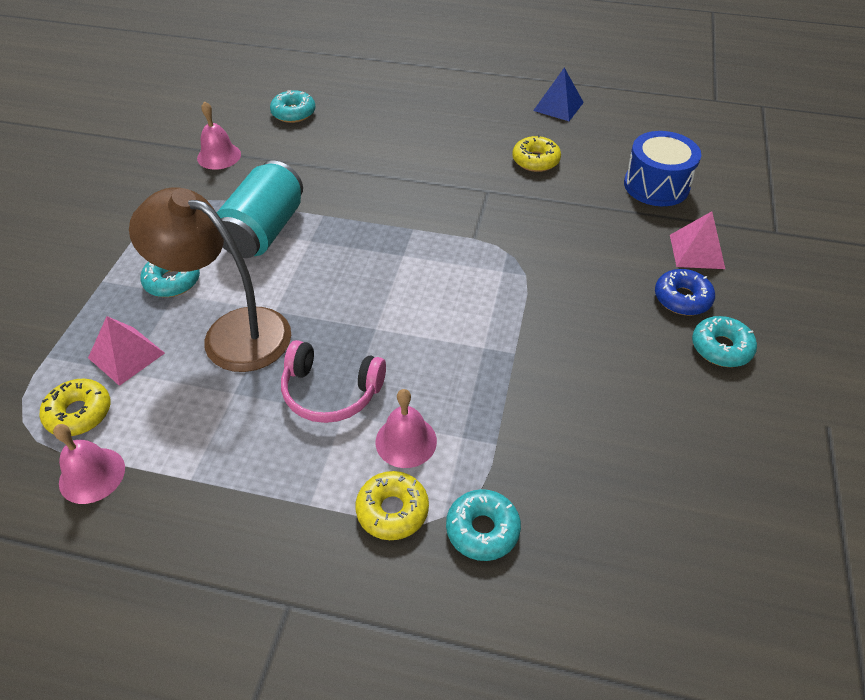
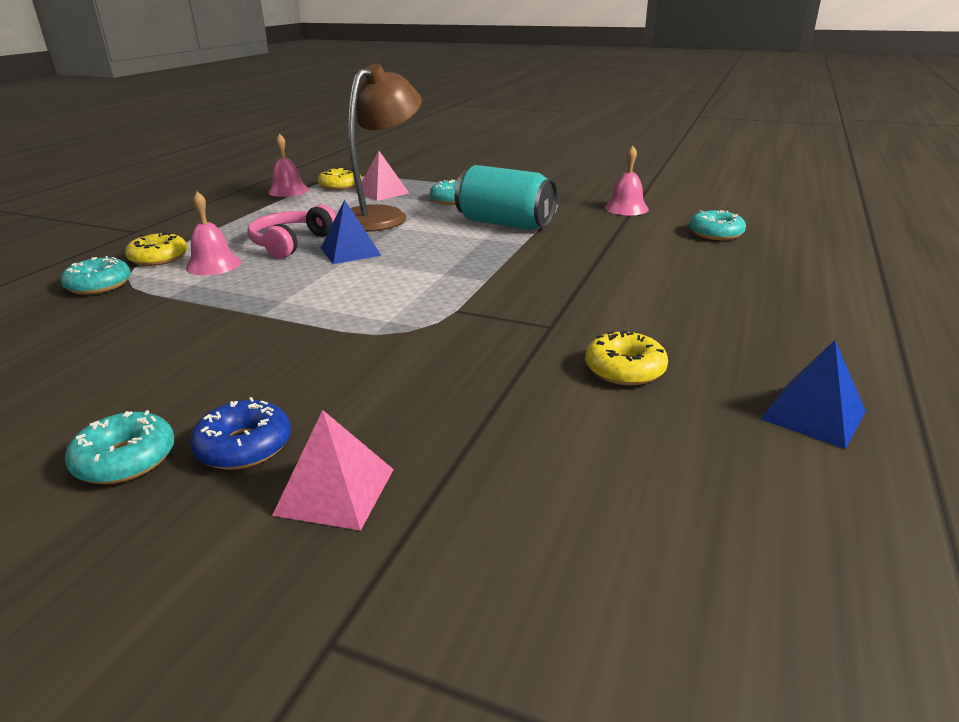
camera: 100 degrees right, 20 degrees down
(353, 332) = (350, 251): none -> blue pyramid
(656, 185) = (541, 487): blue drum -> none

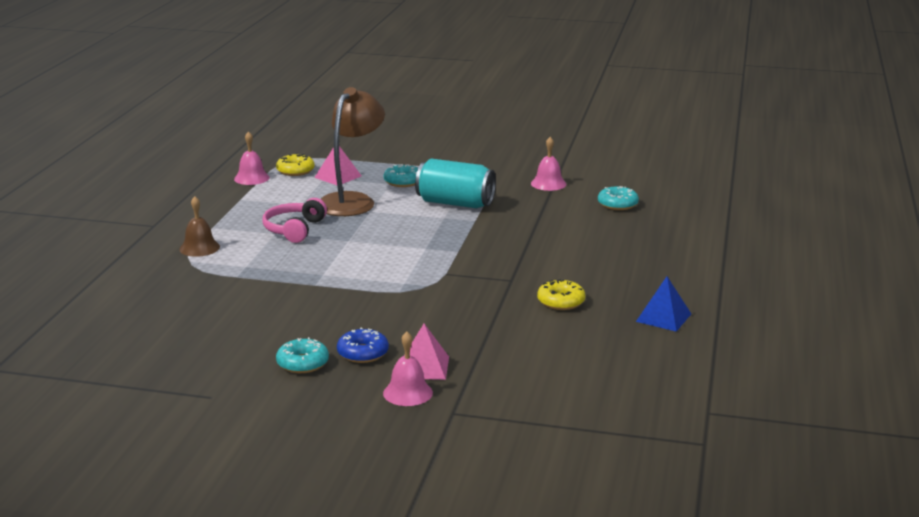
camera: 10 degrees left, 5 degrees down
(99, 285) = (176, 271): turquoise donut -> none
(159, 258) = (199, 248): yellow donut -> brown bell
(213, 265) = (248, 251): pink bell -> pink bell (408, 393)
(350, 251) = (346, 234): blue pyramid -> none

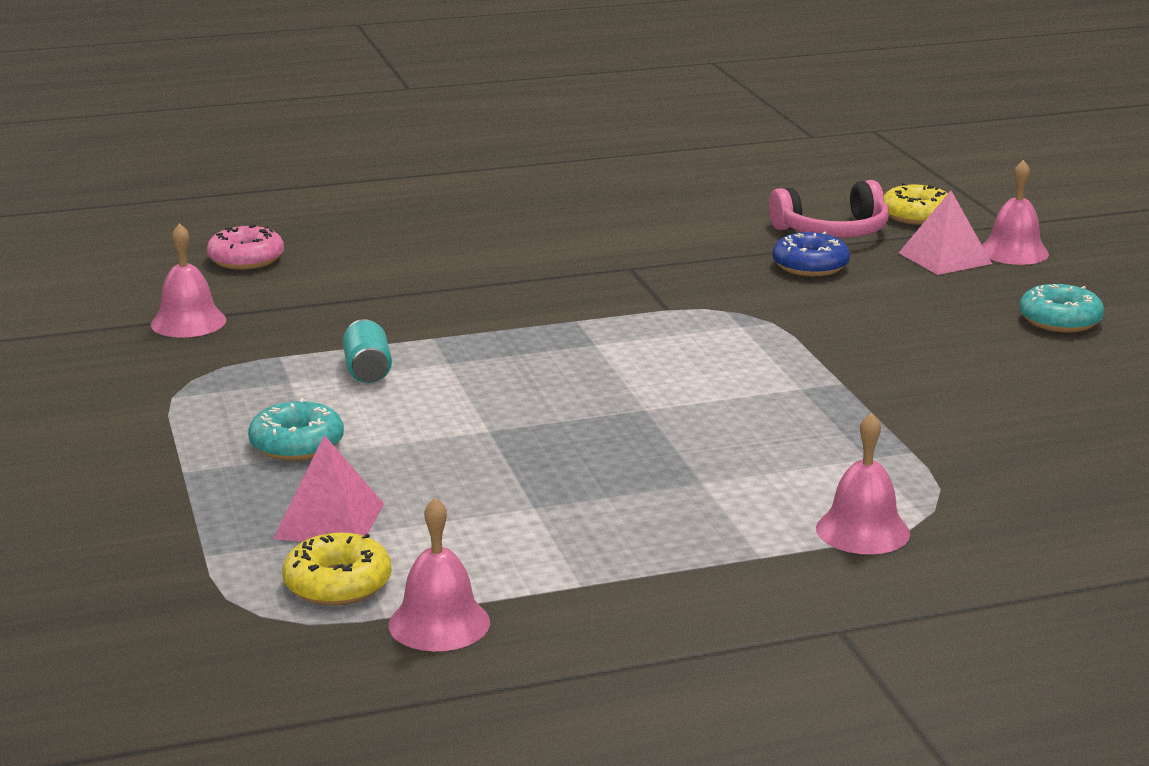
camera: 120 degrees left, 0 degrees up
(199, 248) = (862, 530): brown bell -> pink bell
(294, 229) = (661, 471): pink headphones -> pink headphones (833, 231)
(352, 201) = (455, 463): brown lamp -> none
(362, 353) = (974, 296): blue donut -> blue donut (810, 266)
(455, 203) = (367, 370): turquoise can -> turquoise can, size x0.48
(561, 302) = (657, 230): yellow donut -> yellow donut (916, 216)
(617, 204) = (246, 259): turquoise donut -> pink donut
(663, 317) = (623, 179): blue pyramid -> none

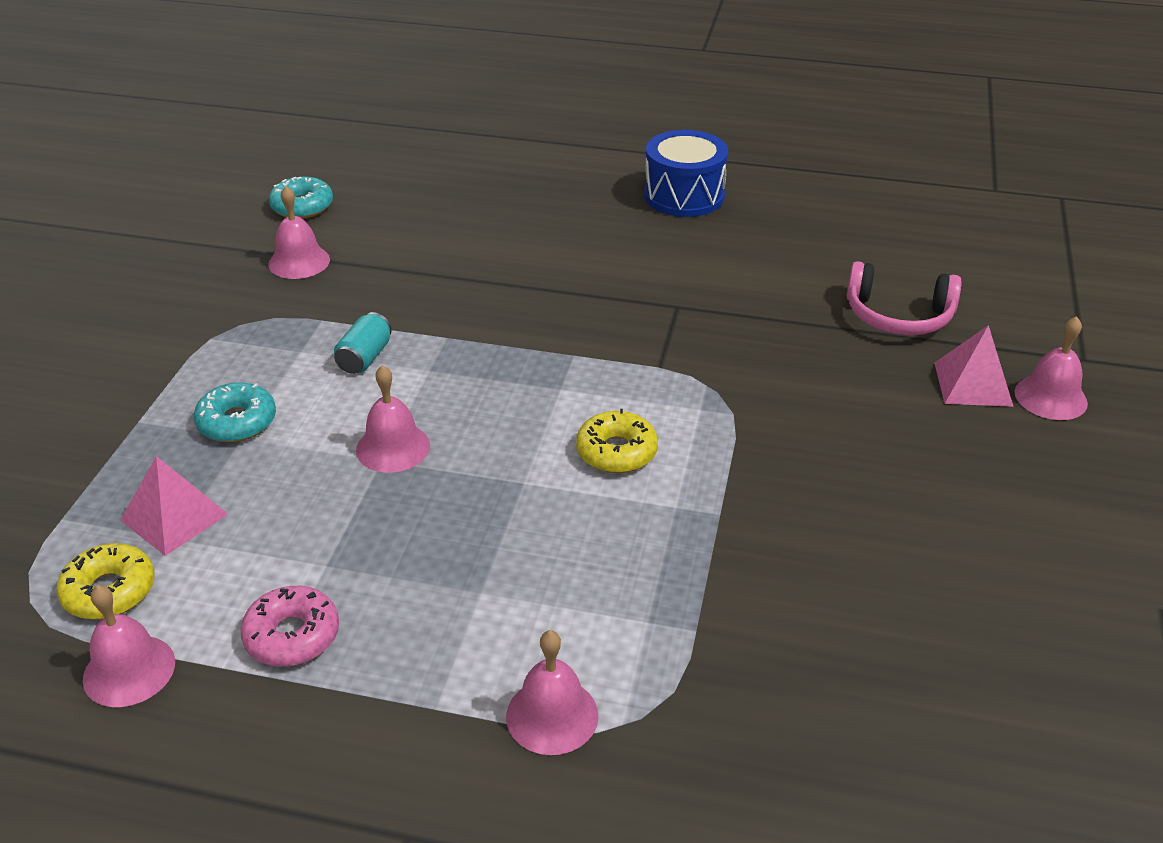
camera: 30 degrees right, 15 degrees up
(246, 259) = (403, 206): pink donut -> pink donut (292, 636)
(487, 420) = (393, 447): none -> pink bell
(534, 194) = (684, 196): none -> blue drum
(810, 266) = (835, 354): blue donut -> none
(916, 216) = (998, 319): yellow donut -> yellow donut (616, 452)
(1060, 320) = (1009, 507): turquoise donut -> turquoise donut (302, 206)

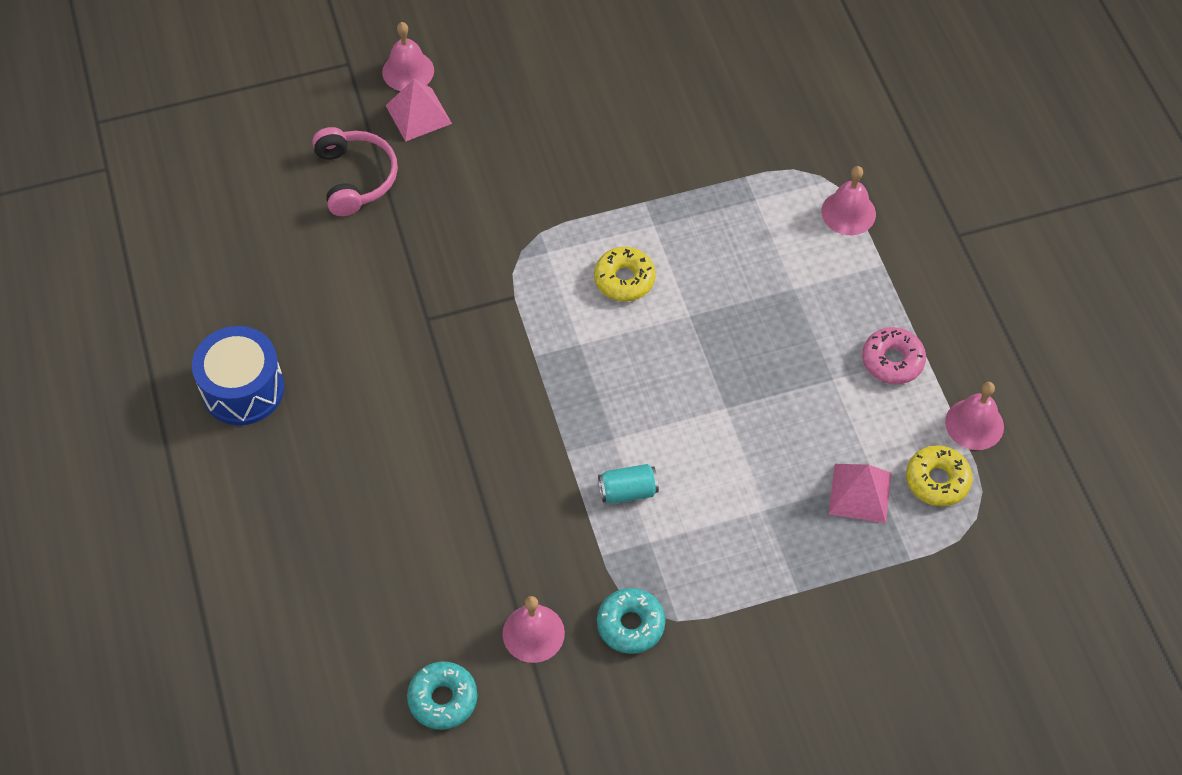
camera: 120 degrees left, 20 degrees up
(237, 422) = (753, 525): turquoise donut -> turquoise donut (630, 625)
(393, 447) = (709, 409): pink bell -> none

